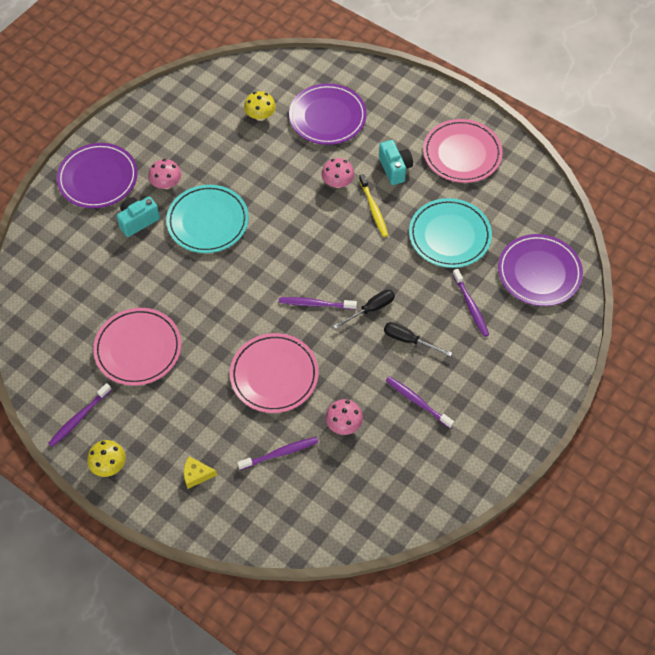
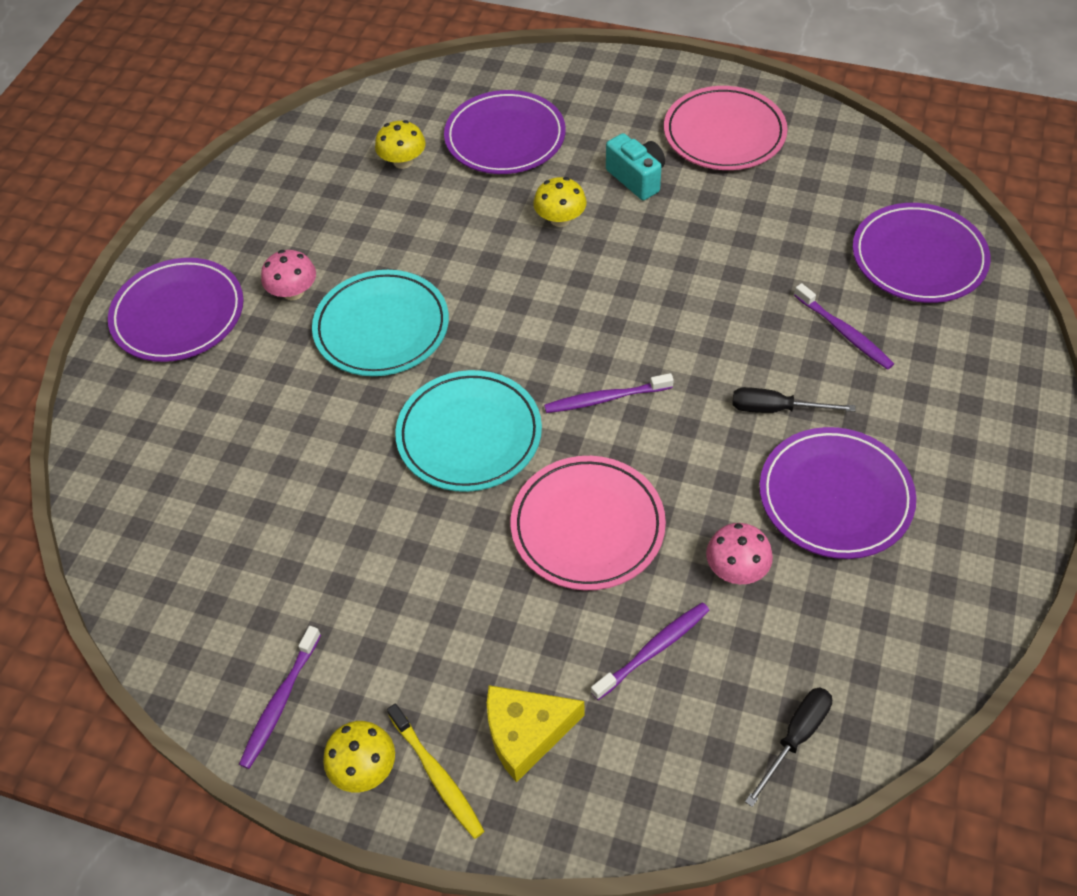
camera: 15 degrees left, 5 degrees down
(138, 221) = (268, 358): turquoise camera -> none
(138, 349) = (342, 554): pink plate -> none
(196, 474) = (526, 733): yellow cheese -> yellow cheese, size x1.62
(337, 182) = (560, 219): pink mushroom -> yellow mushroom
(370, 309) = (695, 381): black screwdriver -> black screwdriver (795, 738)
(373, 209) = (631, 240): yellow toothbrush -> yellow toothbrush (437, 776)
(417, 401) = (835, 496): purple toothbrush -> purple plate
(449, 235) = (762, 245): turquoise plate -> turquoise plate (469, 435)

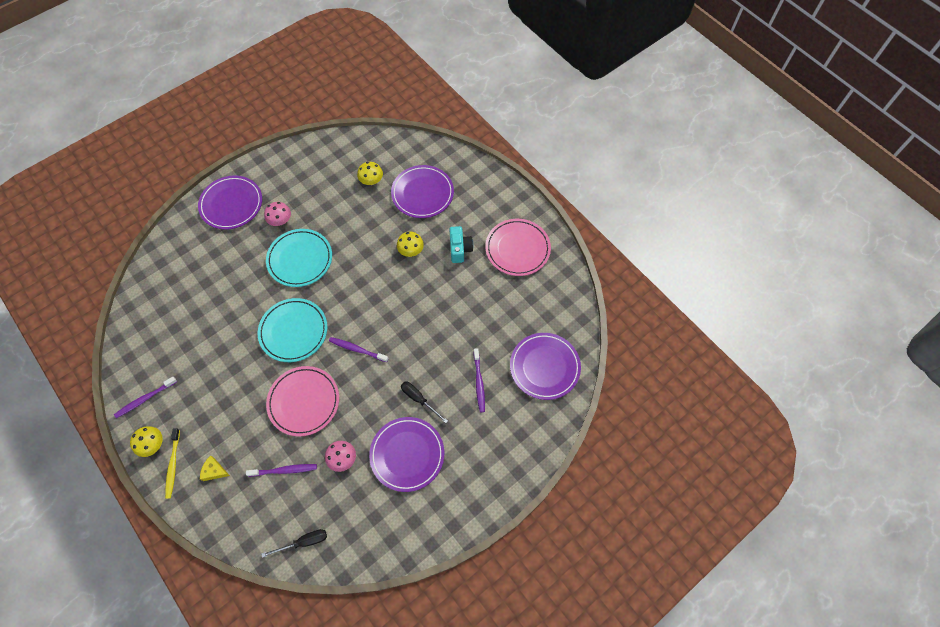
camera: 30 degrees right, 10 degrees up
(526, 733) = (214, 471): yellow cheese -> yellow cheese, size x0.62

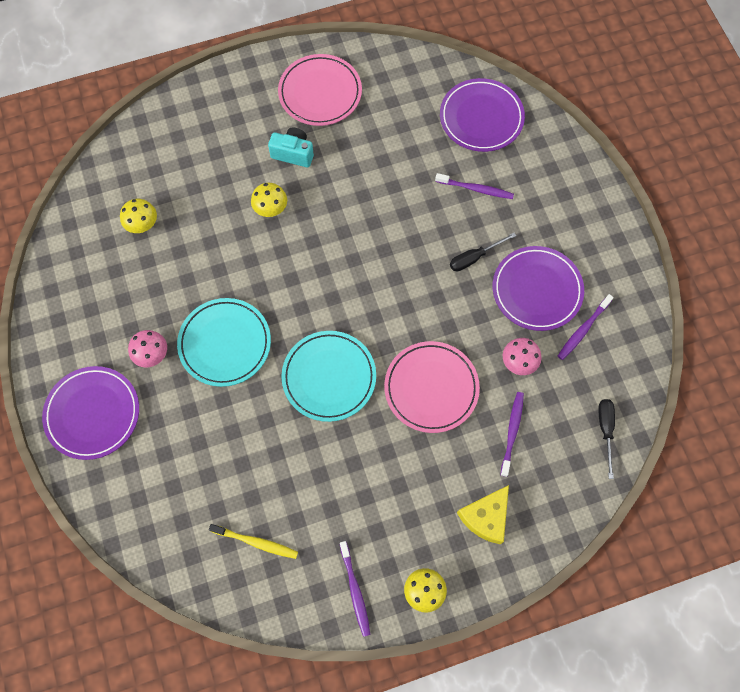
camera: 70 degrees left, 5 degrees up
(173, 465) = (462, 569): yellow toothbrush -> yellow toothbrush (256, 542)
(214, 471) = (486, 517): yellow cheese -> yellow cheese, size x1.62
(357, 349) = (383, 308): purple toothbrush -> purple toothbrush (583, 330)
(422, 193) = (192, 170): purple plate -> none

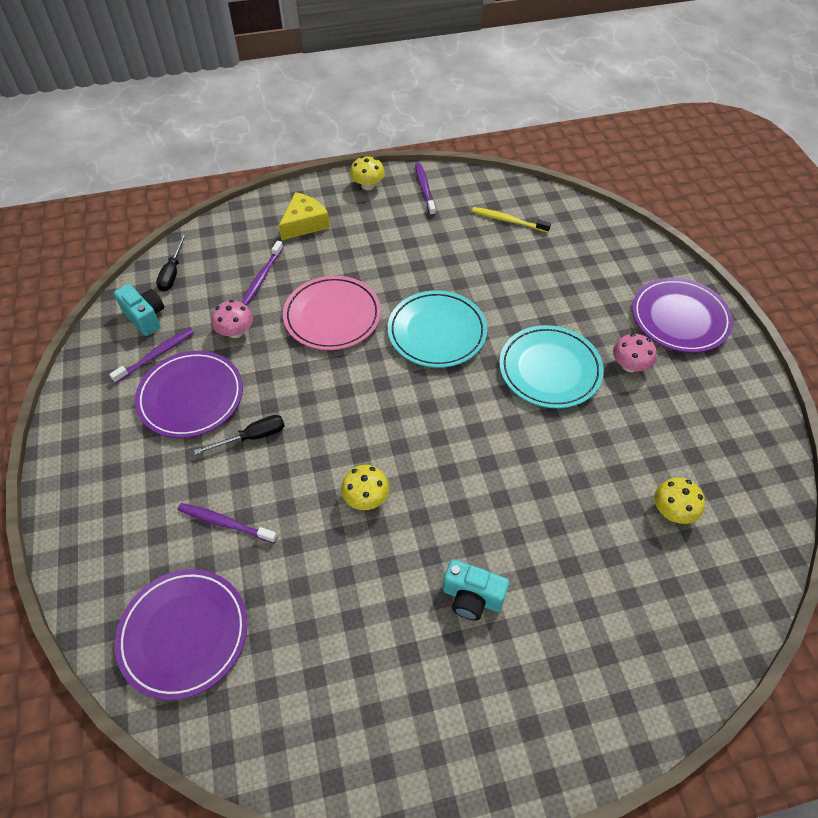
camera: 175 degrees left, 15 degrees down
(270, 208) = (503, 518): yellow mushroom -> yellow mushroom (366, 498)
(320, 93) = (427, 704): pink plate -> none
(610, 371) = (145, 317): none -> turquoise camera

